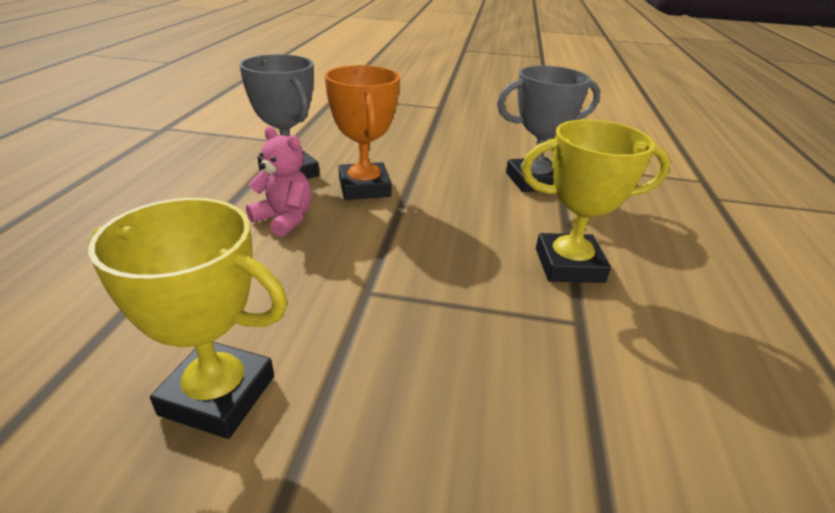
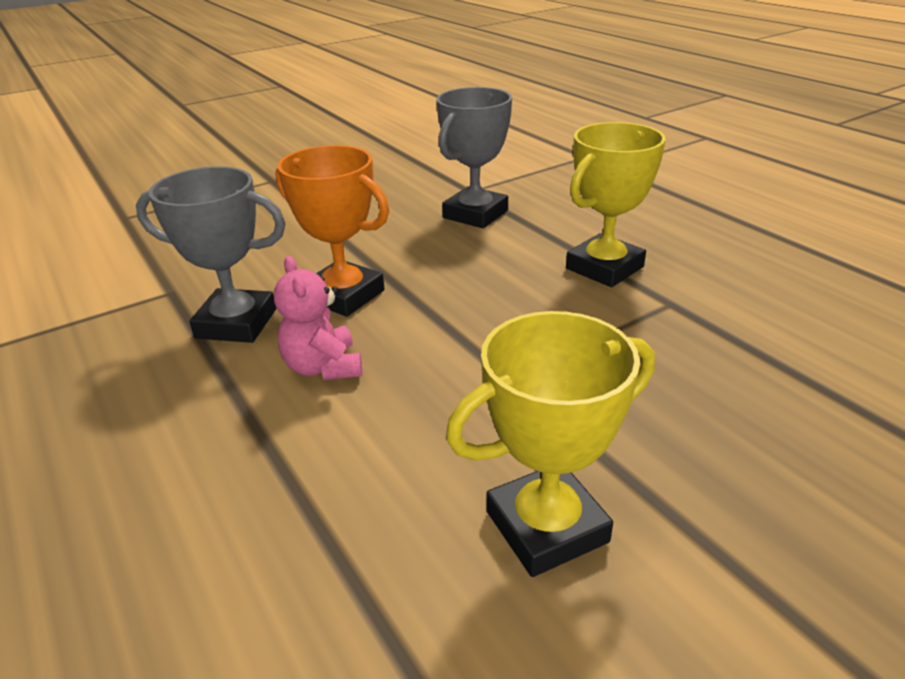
camera: 40 degrees left, 0 degrees up
(284, 219) = (323, 367): pink teddy bear -> pink teddy bear turned 105 degrees counterclockwise

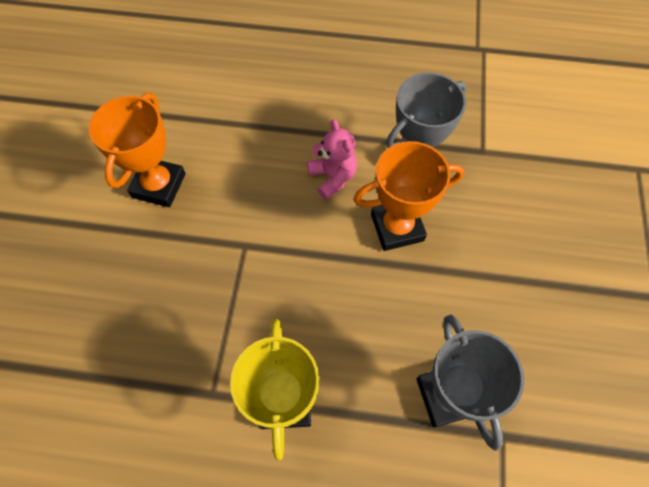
camera: 130 degrees right, 30 degrees up
(323, 367) = (332, 177): pink teddy bear -> pink teddy bear turned 45 degrees clockwise
(546, 527) = (159, 185): yellow trophy -> orange trophy

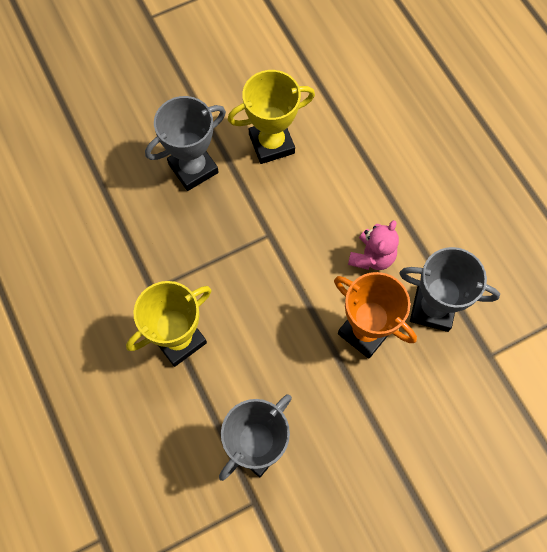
camera: 55 degrees right, 5 degrees up
(119, 268) = (193, 168): none -> grey trophy
(159, 185) = (271, 144): orange trophy -> yellow trophy

